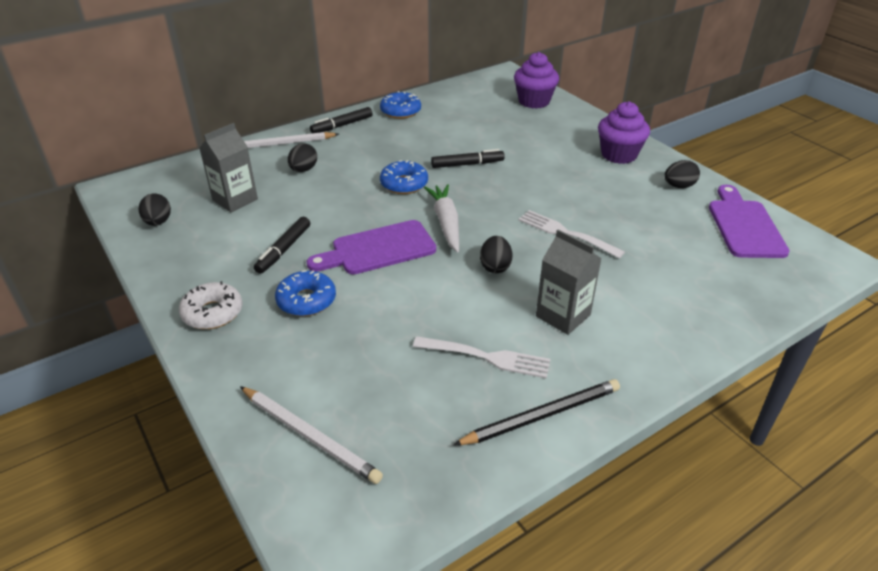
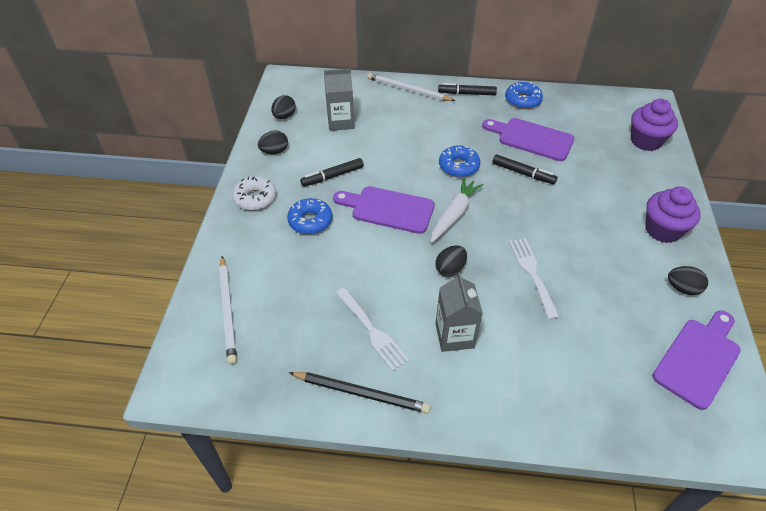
camera: 40 degrees right, 10 degrees up
(303, 170) = (404, 119): black egg -> black egg (274, 151)
(443, 136) = (531, 139): none -> purple cutting board

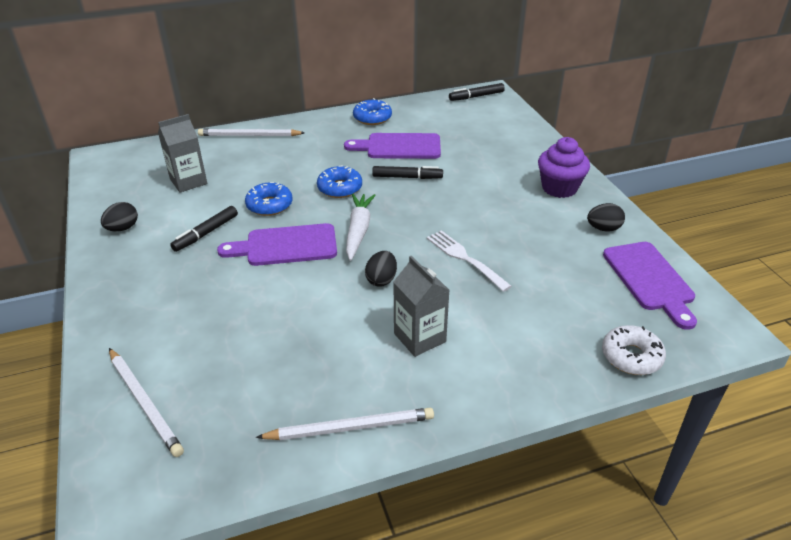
camera: 25 degrees left, 10 degrees down
(255, 198) = (121, 280): white donut -> white donut (631, 356)
(284, 116) = (118, 192): black egg -> none
(310, 221) = (202, 282): blue donut -> blue donut (269, 205)
(361, 393) = (350, 427): black pencil -> white pencil
(371, 330) = (328, 363): white fork -> none
(466, 93) = (313, 125): black marker -> black marker (476, 96)
(645, 141) = (503, 123): purple cupcake -> none
(698, 359) = (650, 279): purple cutting board -> purple cutting board turned 150 degrees clockwise

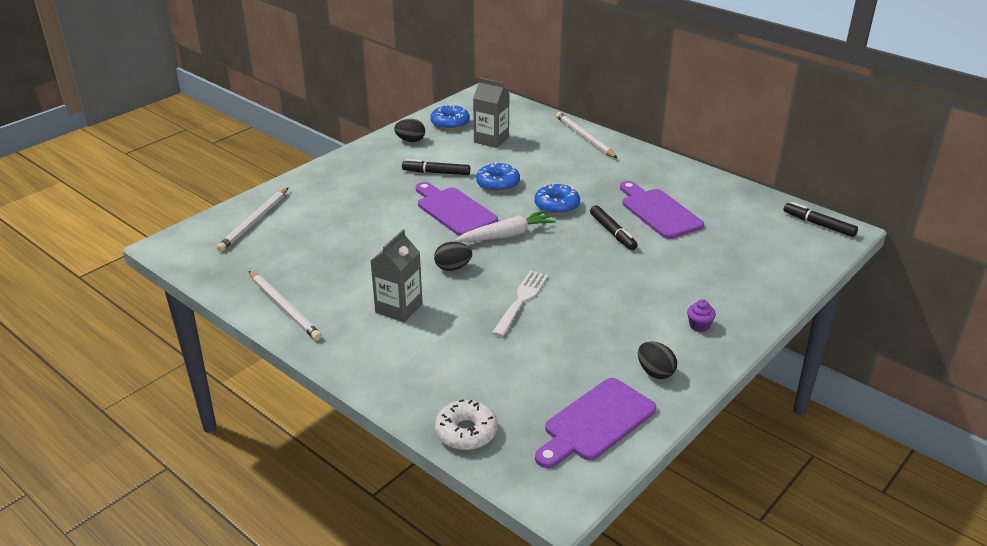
camera: 60 degrees right, 5 degrees down
(372, 118) = (691, 181): blue donut -> blue donut (450, 123)
(559, 188) = (699, 326): purple cupcake -> purple cupcake, size x0.47

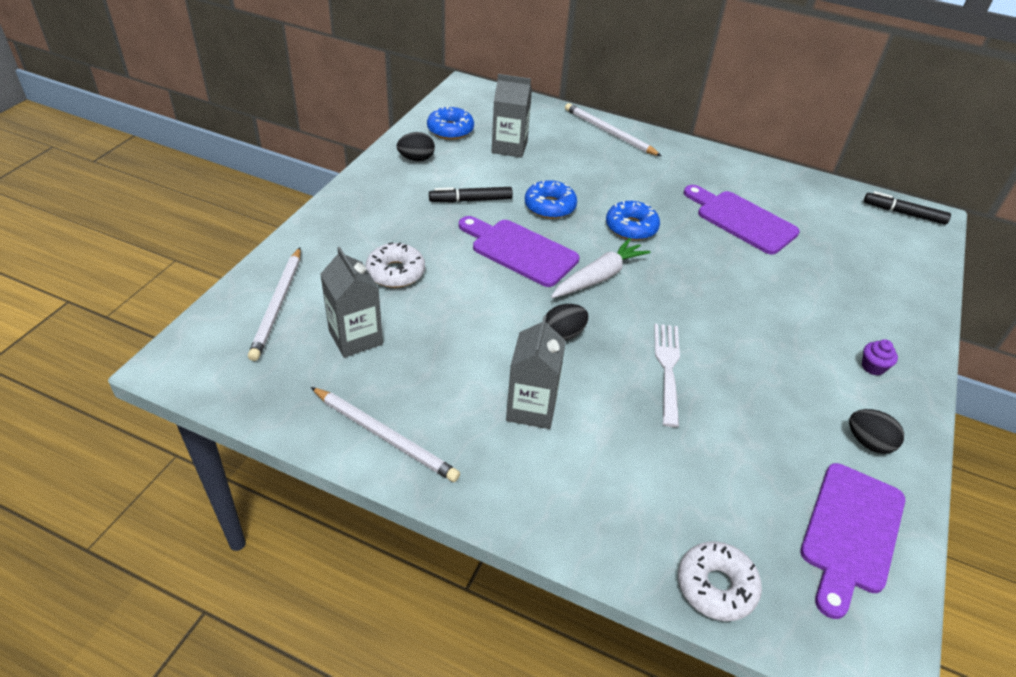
camera: 20 degrees left, 10 degrees up
(297, 248) = (355, 337): none -> grey carton
(350, 212) = (395, 272): none -> white donut
(612, 232) = (711, 255): black marker -> none

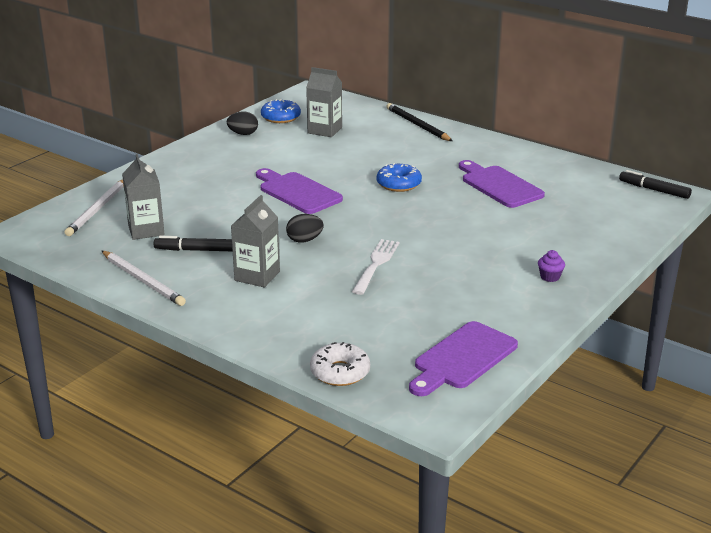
camera: 15 degrees right, 15 degrees down
(395, 272) = (193, 198): white donut -> none
(470, 200) = (274, 161): black marker -> black marker (194, 250)
(550, 206) = (337, 168): blue donut -> none
(599, 277) = (353, 211): white carrot -> none
(609, 133) = (417, 125): white pencil -> black pencil
(868, 443) = (513, 316): black egg -> none

